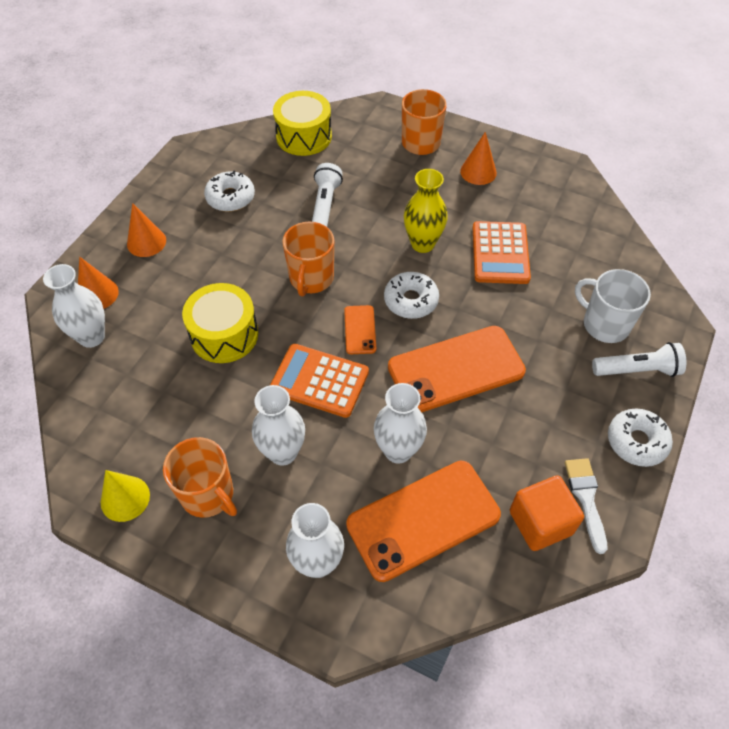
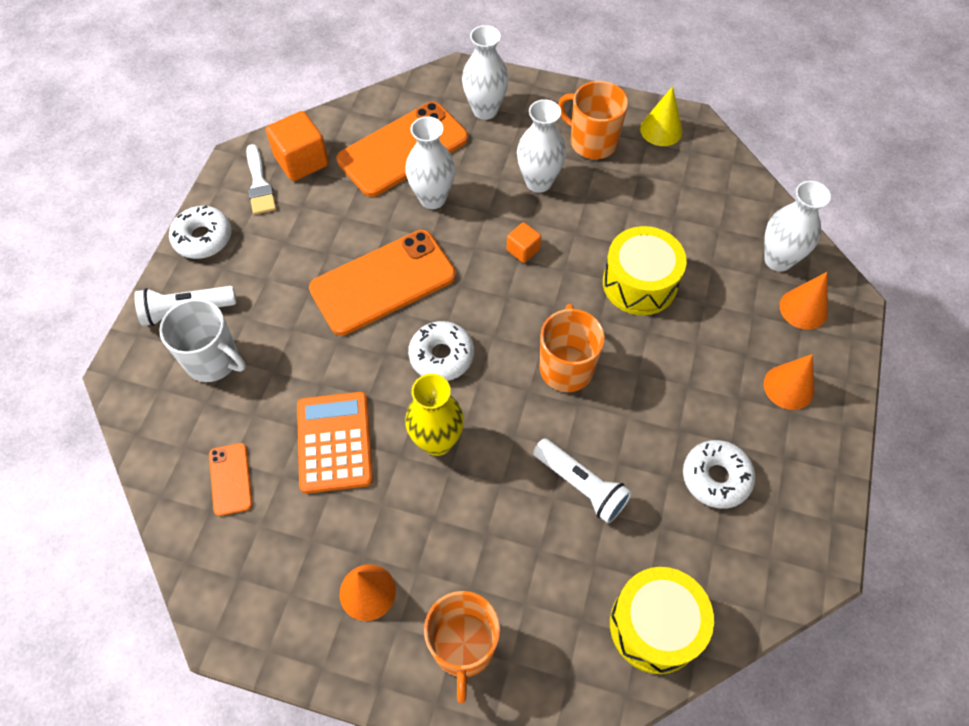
camera: 170 degrees right, 5 degrees up
(319, 381) = (523, 250): orange calculator -> orange cube
(325, 205) = (581, 485): white flashlight -> white flashlight turned 45 degrees counterclockwise
(360, 330) = (493, 311): orange phone -> orange phone (230, 479)

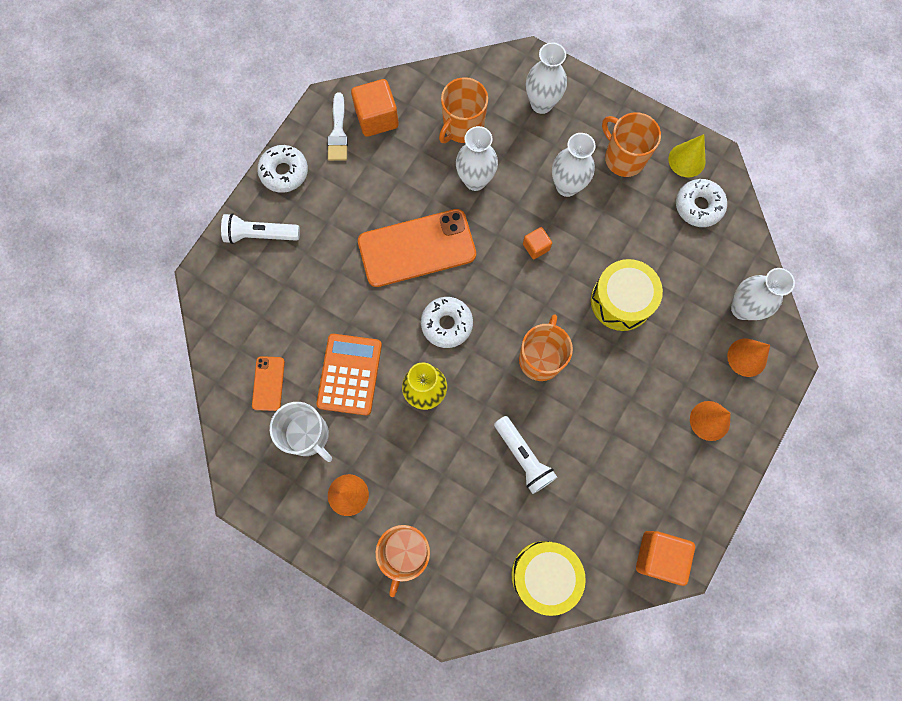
camera: 15 degrees right, 15 degrees up
(213, 360) = (273, 283): white mug -> white mug (308, 435)
(403, 149) = (462, 127): orange phone -> orange mug
(716, 477) = (626, 478): white donut -> white donut (698, 206)
(789, 561) = (659, 556): none -> orange cube

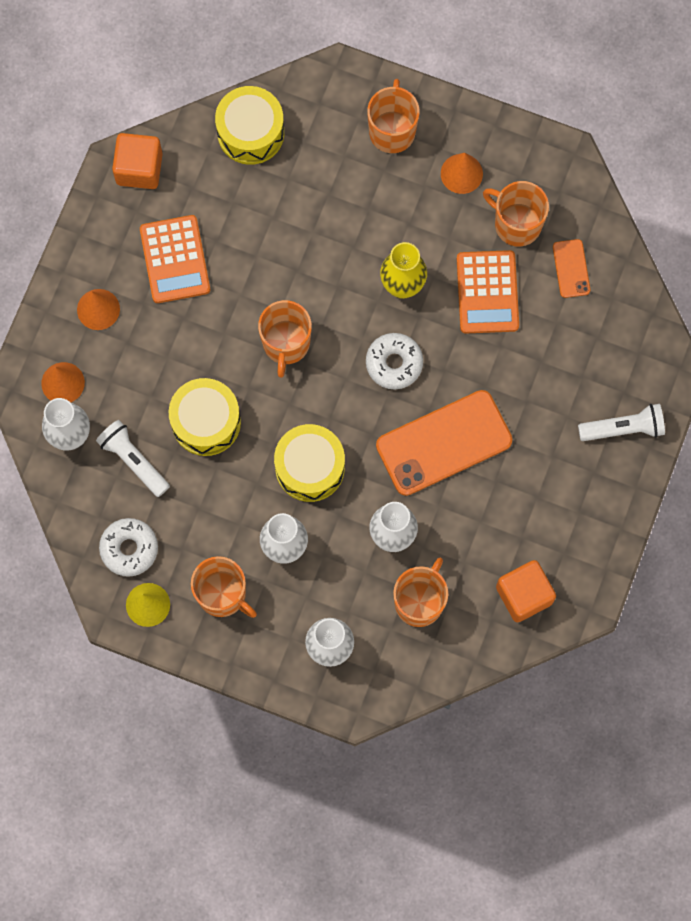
camera: 170 degrees right, 0 degrees up
(284, 172) = (616, 507): white donut -> none
(308, 435) = (516, 224): white mug -> orange mug
(338, 132) = (565, 568): white brush -> none
(523, 457) = (289, 240): white flashlight -> white flashlight (133, 460)
(536, 247) = (310, 467): orange cube -> yellow drum
(633, 456) = (175, 259): none -> orange calculator

